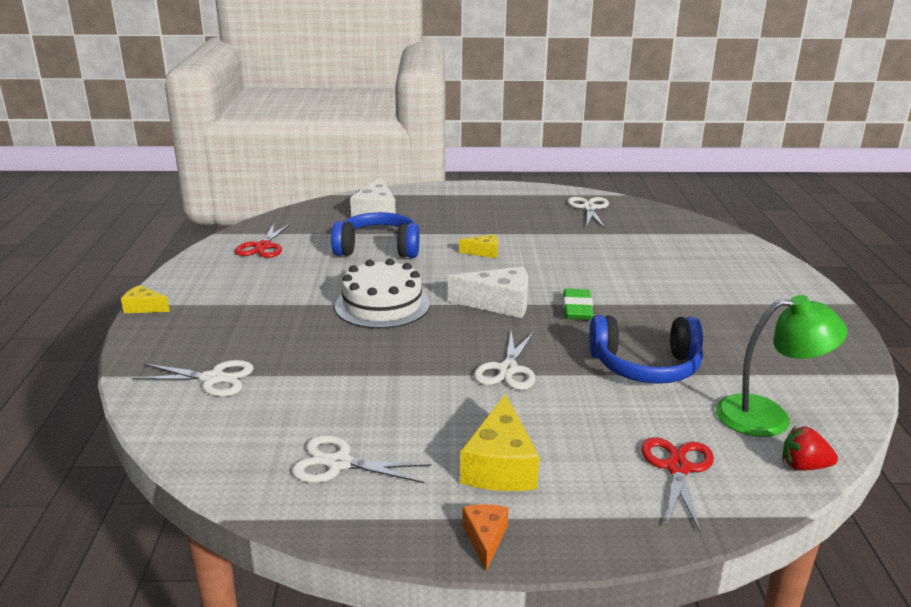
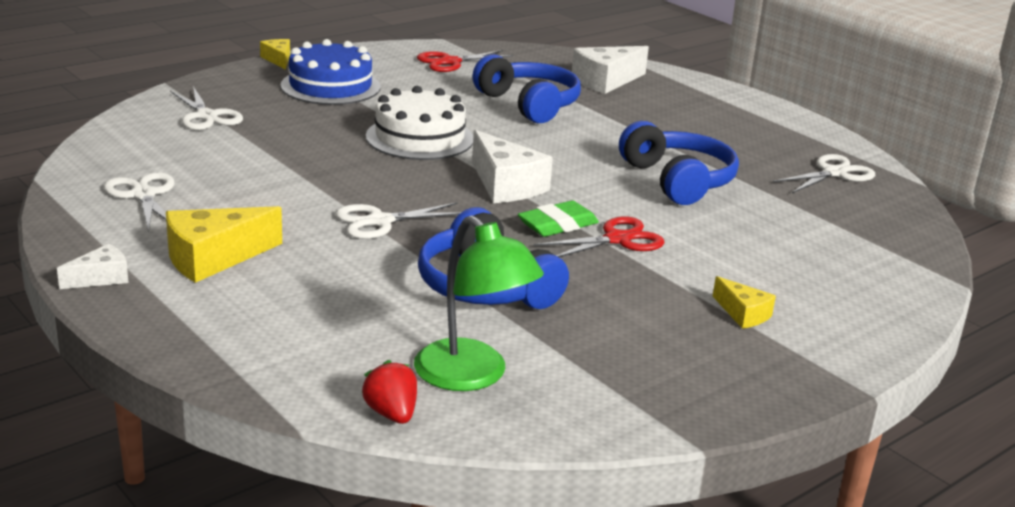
camera: 50 degrees right, 0 degrees up
(235, 305) = (330, 86): none -> blue cake
(484, 252) = (608, 150): yellow cheese -> yellow cheese (743, 314)
(485, 539) = (101, 278): orange cheese -> white cheese
(552, 250) = (678, 180): none -> blue headphones
(677, 468) = (305, 342): red scissors -> red scissors (617, 239)

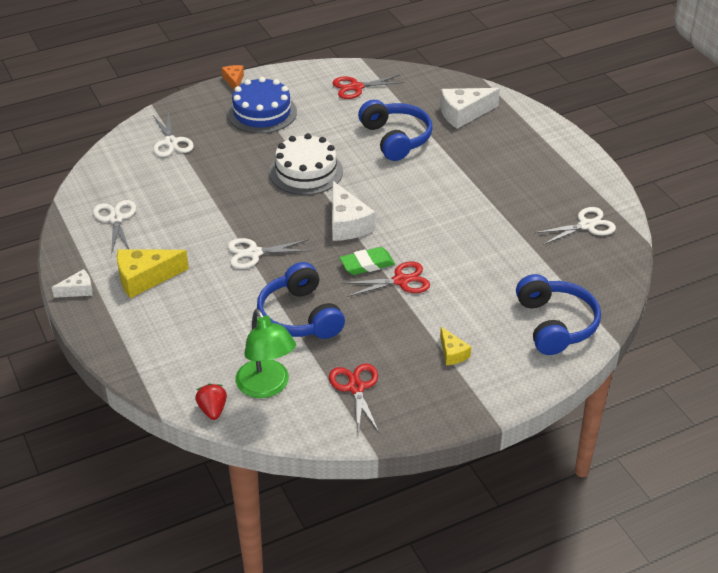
camera: 15 degrees right, 15 degrees up
(278, 60) = (234, 81): yellow cheese -> orange cheese
(619, 365) = (356, 388): none -> red scissors
(678, 180) = (468, 226): blue headphones -> blue headphones (555, 324)

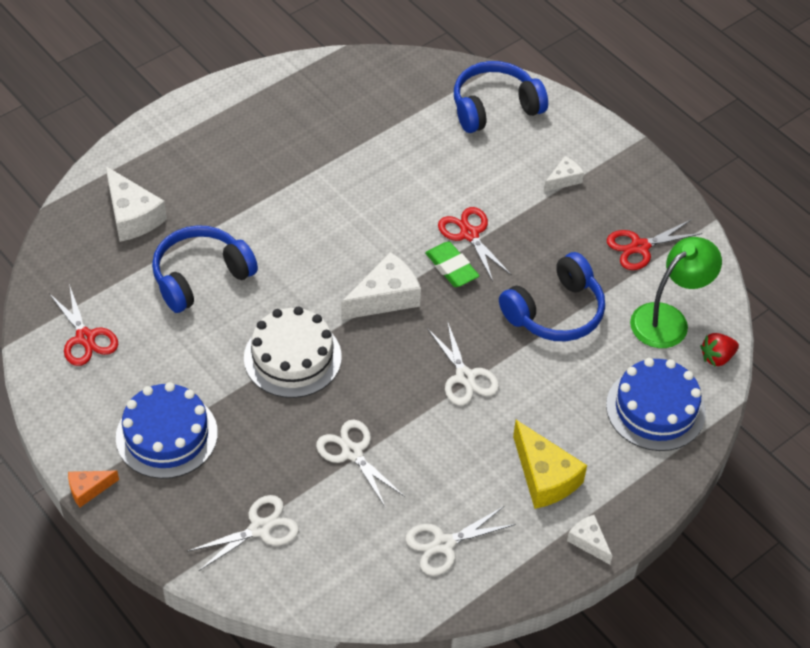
camera: 105 degrees left, 10 degrees up
(177, 355) = (655, 409): none -> blue cake
(452, 353) = (563, 179): yellow cheese -> white cheese
(586, 225) = (330, 92): white scissors -> white scissors (352, 452)

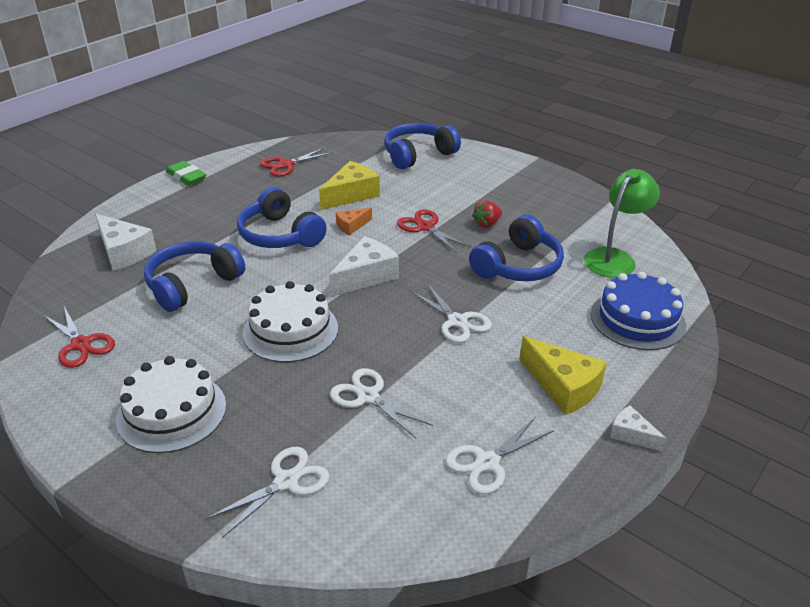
camera: 10 degrees left, 15 degrees down
(88, 489) = (87, 476): orange cheese -> orange cheese (352, 226)
(166, 435) = (172, 412): blue cake -> white cake
(303, 219) = (280, 235): none -> blue headphones
(397, 166) = (351, 194): none -> yellow cheese
(451, 267) = (418, 249): green eraser -> green eraser (186, 177)
(563, 179) = (488, 187): white cheese -> none
(640, 247) = (567, 217): red scissors -> red scissors (286, 165)
(717, 357) = (669, 277): red strawberry -> red strawberry (487, 224)

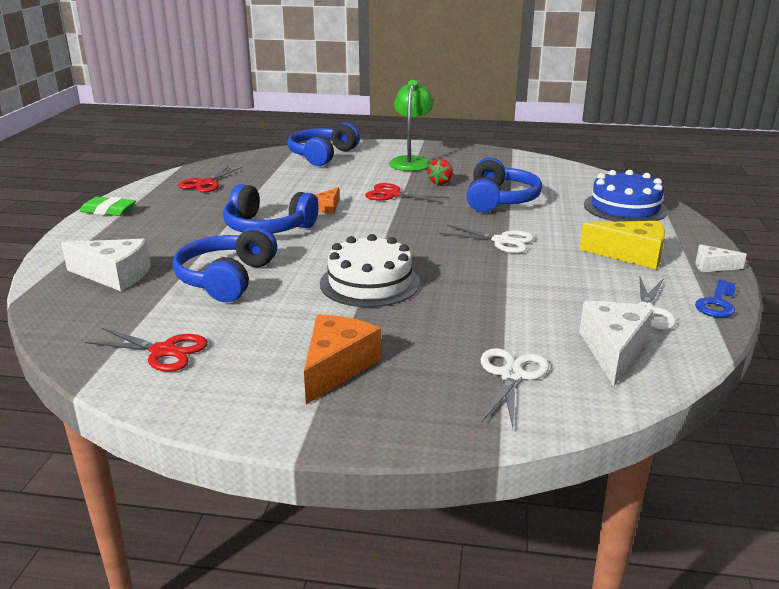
camera: 30 degrees left, 10 degrees down
(172, 412) = (336, 367): white cake -> orange cheese
(351, 194) = (298, 189): yellow cheese -> none
(366, 276) = (386, 234): white cheese -> white cheese (613, 350)
(368, 397) = (499, 303): white scissors -> none
(573, 484) = (717, 303): none -> blue key
(614, 258) = (561, 180): green lamp -> green lamp (411, 161)

